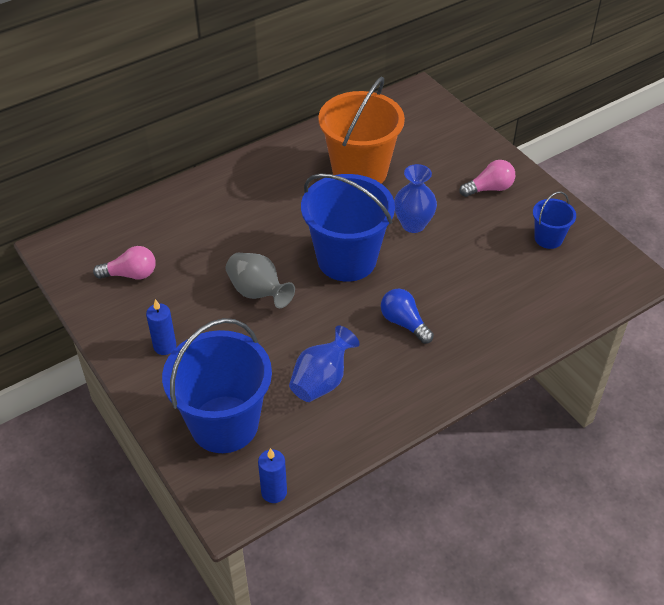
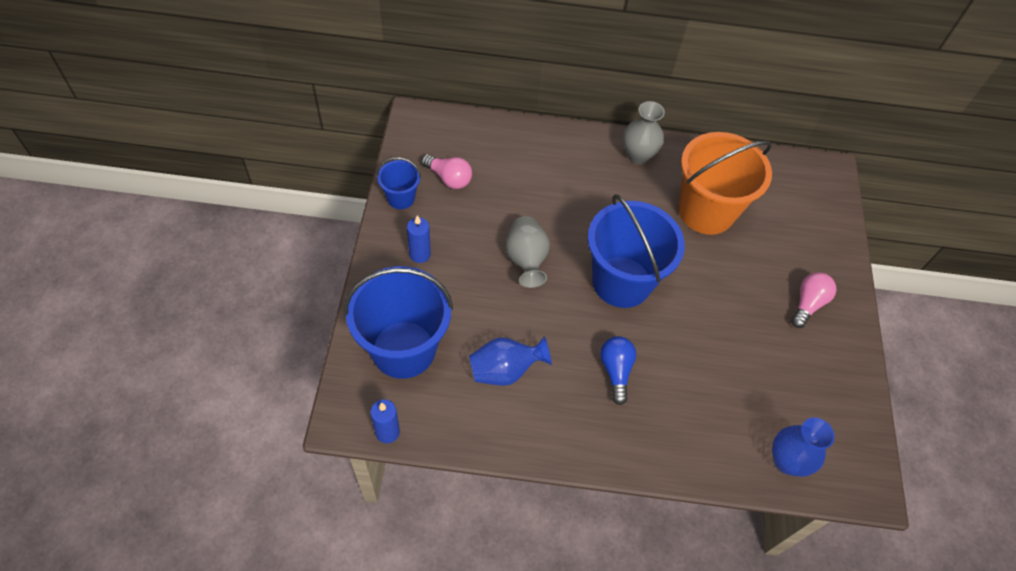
camera: 35 degrees right, 10 degrees up
(270, 164) = (638, 155): none -> grey vase
(413, 224) = (707, 290): blue vase -> blue vase (786, 461)
(489, 189) = (807, 304): pink light bulb -> pink light bulb turned 75 degrees counterclockwise
(548, 238) = (817, 389): blue bucket -> blue bucket (401, 198)

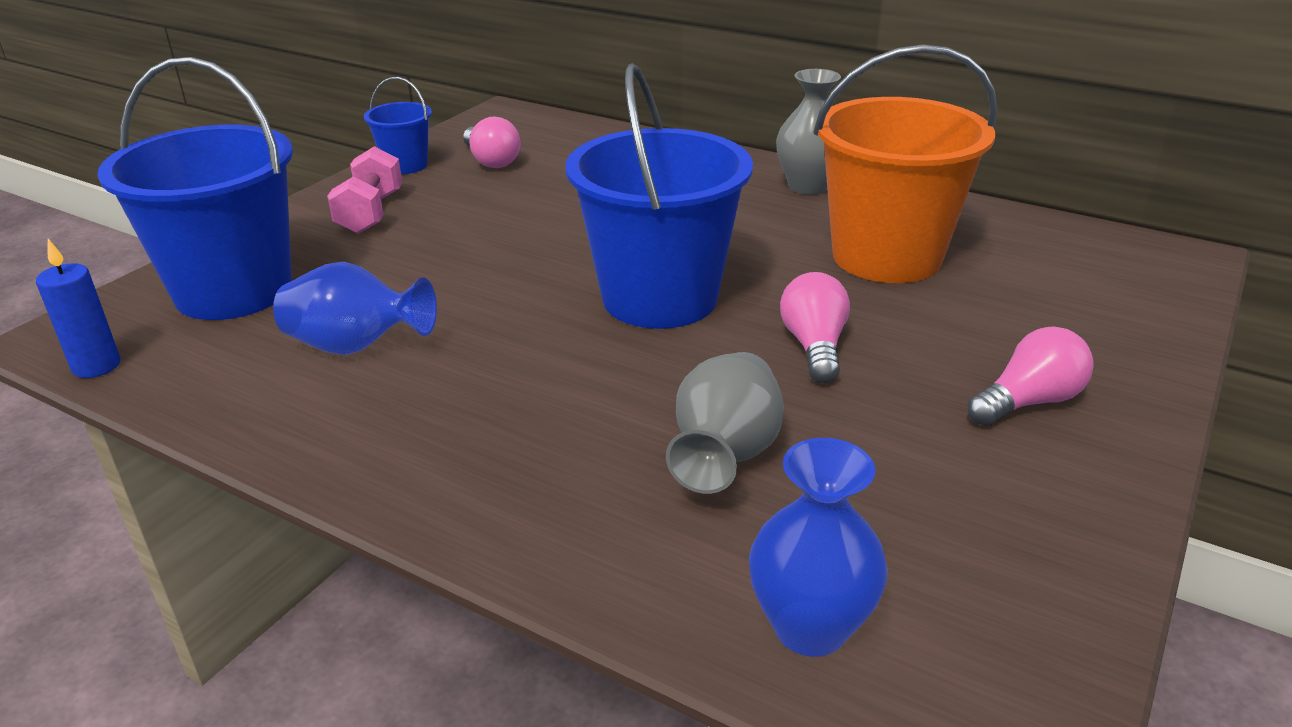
camera: 30 degrees right, 25 degrees down
(420, 254) = (370, 213): blue candle -> pink dumbbell
(526, 260) = (521, 247): grey vase -> grey vase (725, 455)
(616, 371) = (546, 394): blue light bulb -> none
(709, 295) = (814, 346): none -> pink light bulb

